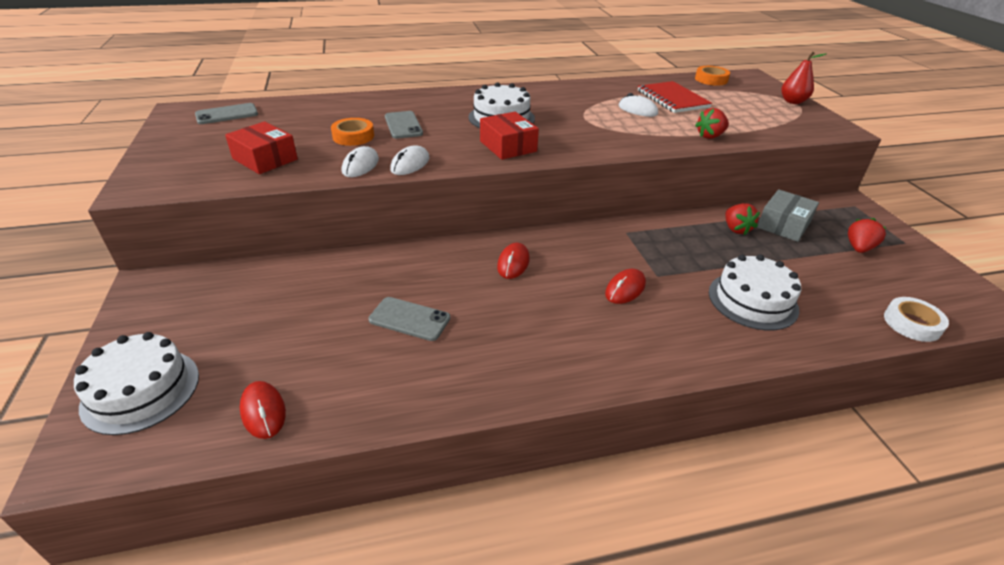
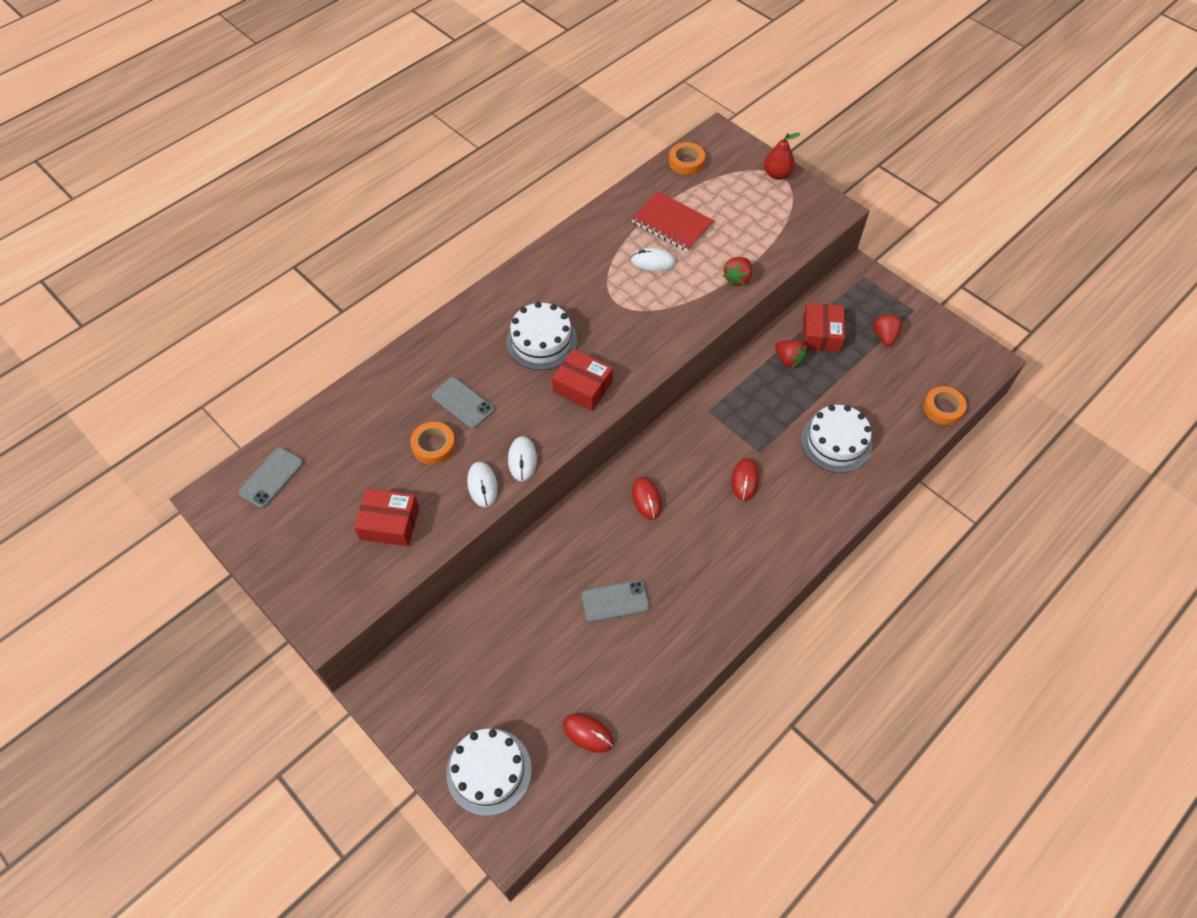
camera: 30 degrees left, 20 degrees up
(783, 225) = (821, 334): grey box -> red box
(912, 323) = (943, 408): white tape -> orange tape

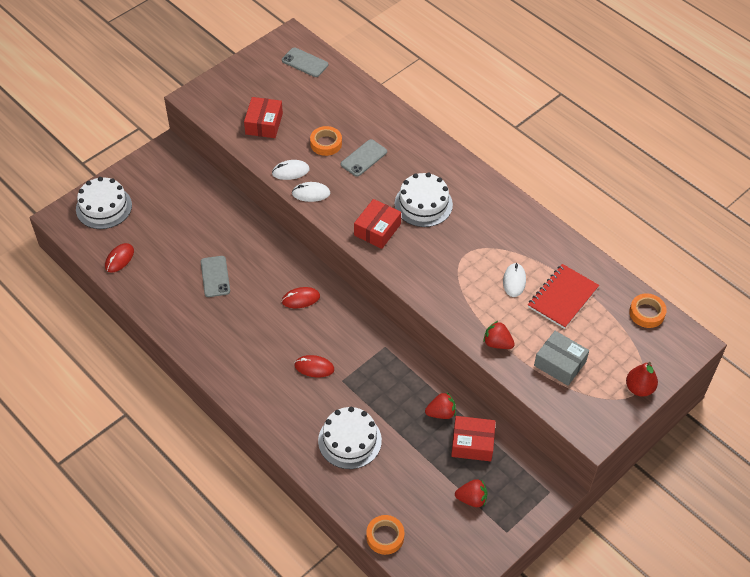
camera: 90 degrees right, 5 degrees down
(756, 230) = (560, 363): none -> grey box
(788, 360) = (441, 413): red strawberry -> red strawberry turned 150 degrees counterclockwise

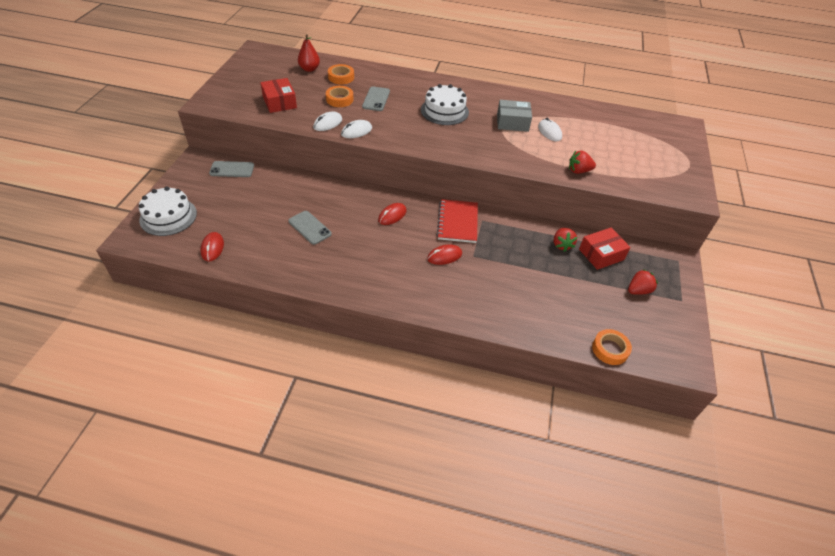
camera: 35 degrees left, 5 degrees down
(305, 62) = (280, 60): grey phone -> grey phone (232, 169)
(349, 440) = (518, 294): white cake -> none
(377, 230) = (427, 136): red box -> none
(441, 413) = (561, 245): red strawberry -> red strawberry turned 135 degrees clockwise
(560, 363) = (629, 166): grey box -> grey box (512, 122)
(562, 297) = (588, 130): red notebook -> red notebook (457, 222)
(639, 388) = (688, 160): red pear -> red pear (309, 69)
(646, 313) = (644, 120): orange tape -> orange tape (341, 77)

